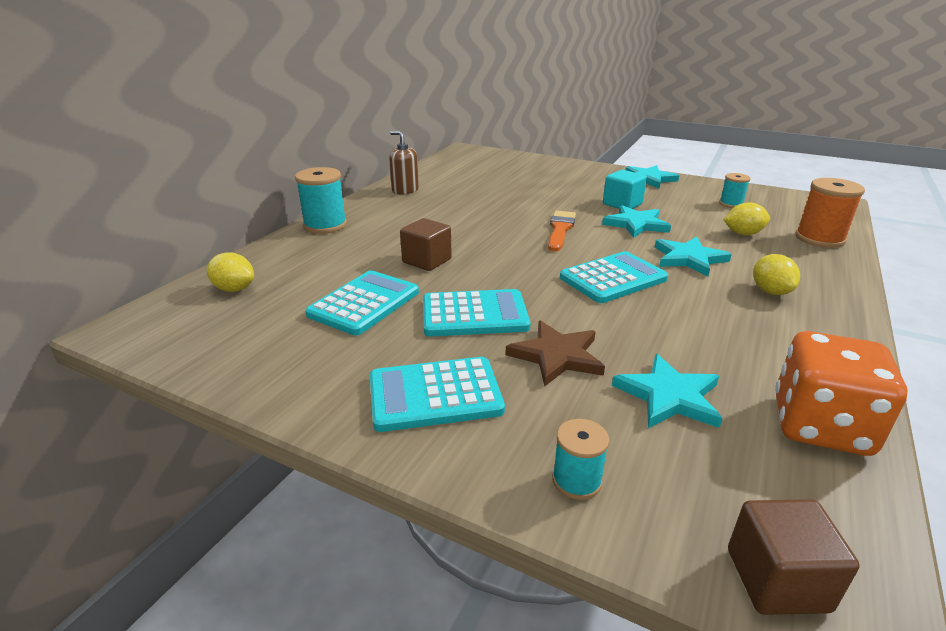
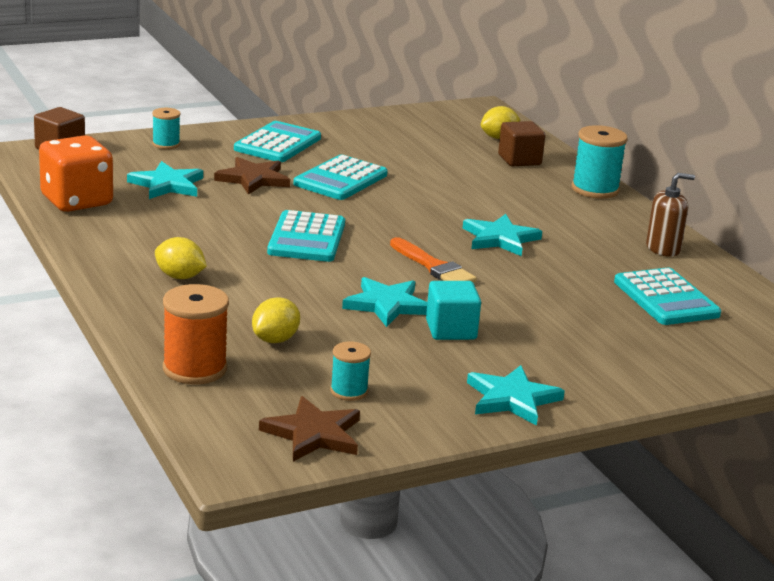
camera: 125 degrees right, 5 degrees down
(364, 303) = (413, 160): turquoise calculator -> turquoise calculator (666, 298)
(427, 261) = (452, 196): brown cube -> brown cube (519, 160)
(688, 259) = (281, 283): turquoise star -> turquoise star (500, 238)
(776, 199) = (313, 434): none -> brown star

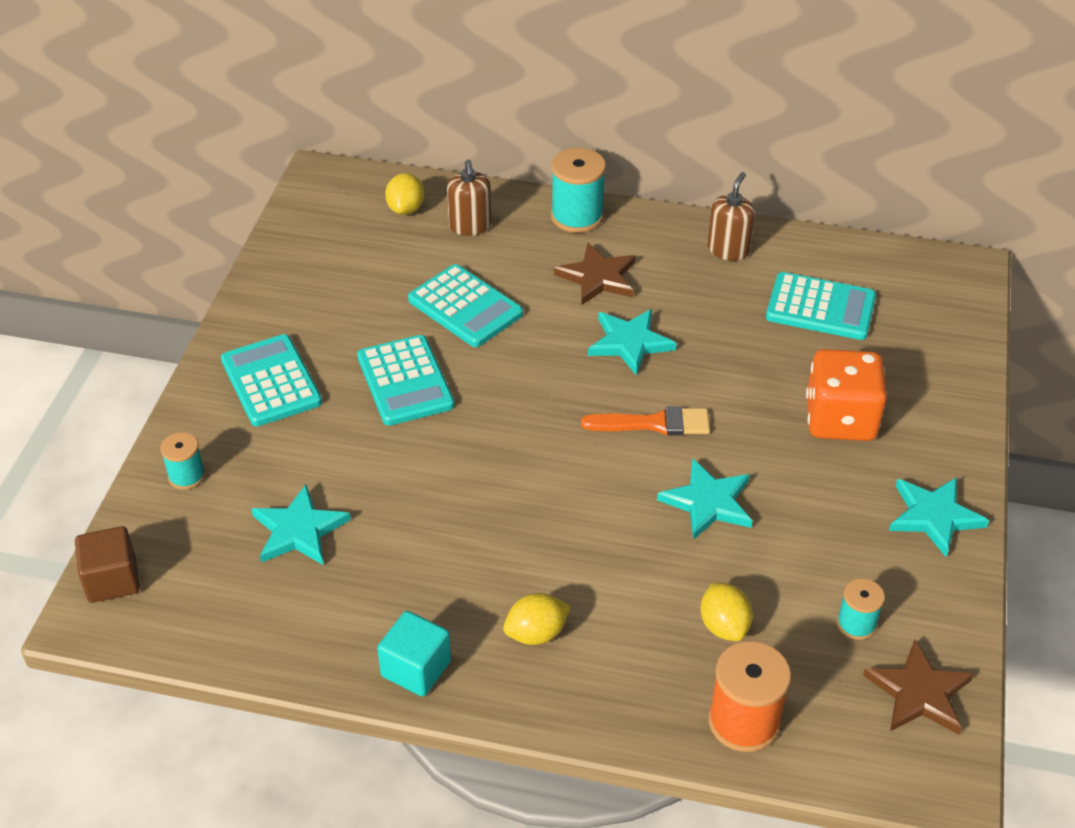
camera: 50 degrees left, 20 degrees up
(76, 201) = (276, 633): orange dice -> orange dice (840, 419)
(253, 179) = (345, 450): brown star -> brown star (598, 277)
(307, 238) = (522, 483): turquoise calculator -> turquoise calculator (465, 307)
(451, 330) = (786, 485): turquoise cube -> turquoise cube (416, 668)
(519, 160) = (470, 226): brown cube -> brown soap dispenser

